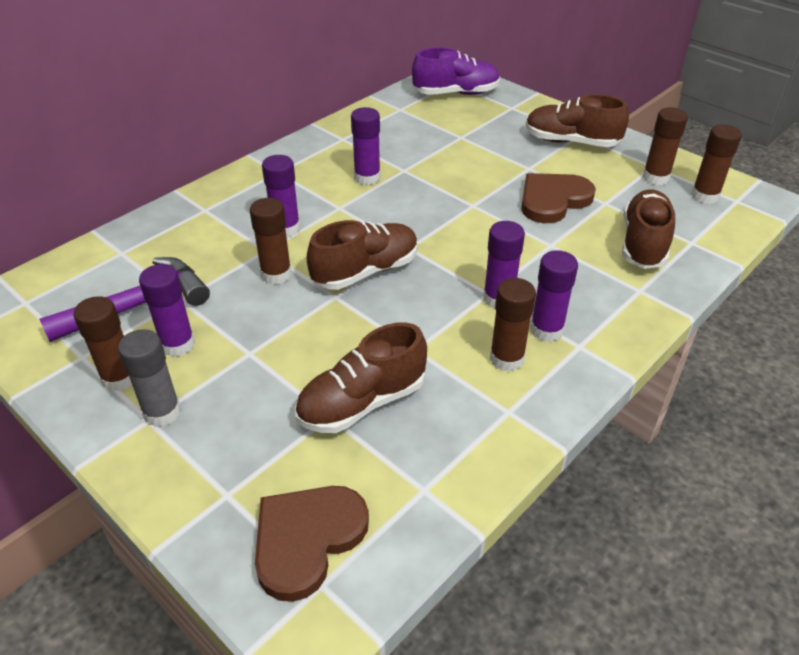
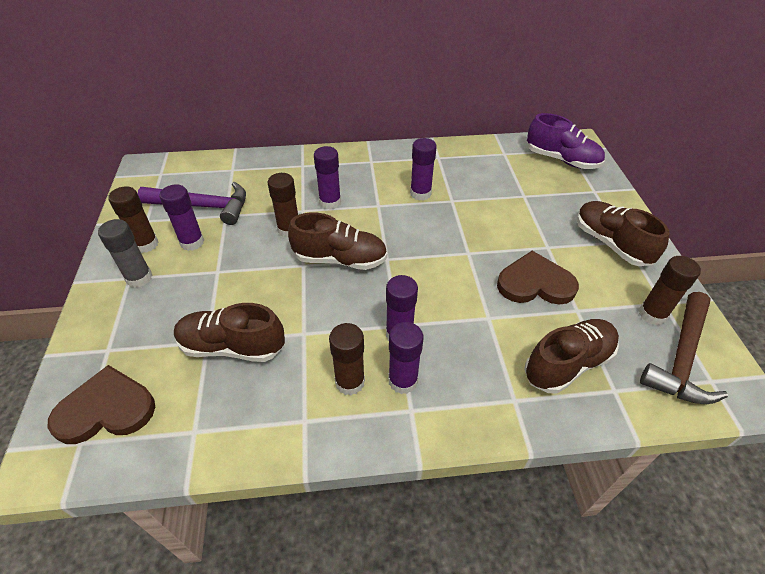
camera: 40 degrees right, 5 degrees up
(705, 196) = (681, 357): brown glue stick -> brown hammer

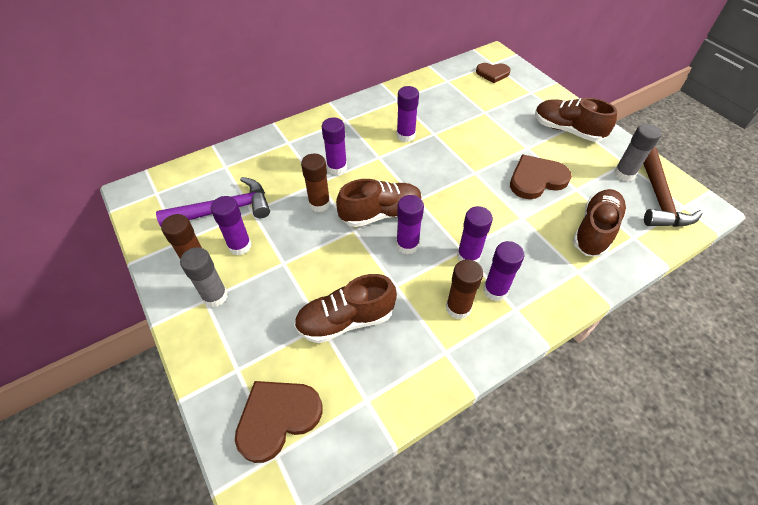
camera: 25 degrees left, 5 degrees up
(344, 299) = (407, 245): none -> purple glue stick
(561, 160) = (492, 73): purple shoe -> brown heart
(652, 314) = (624, 174): brown glue stick -> grey glue stick

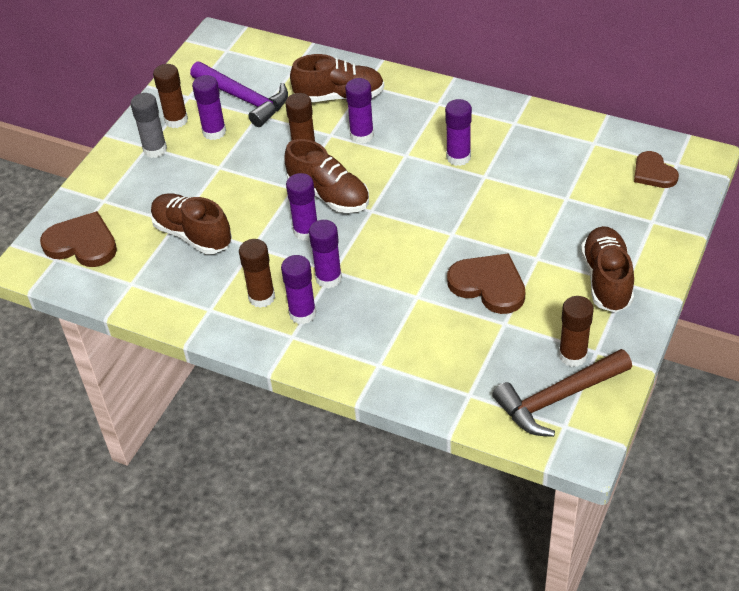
camera: 60 degrees right, 5 degrees down
(594, 231) = (449, 359): brown shoe -> brown shoe (339, 96)
(624, 174) = (572, 355): grey glue stick -> brown glue stick

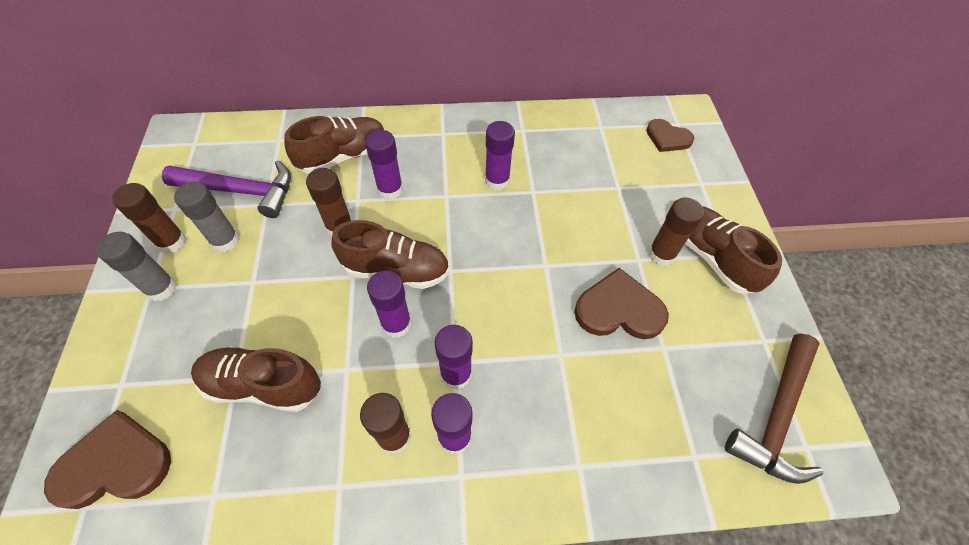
camera: 35 degrees left, 10 degrees up
(214, 132) = (225, 241): purple glue stick -> grey glue stick
(572, 355) = (749, 356): brown glue stick -> brown glue stick (661, 254)

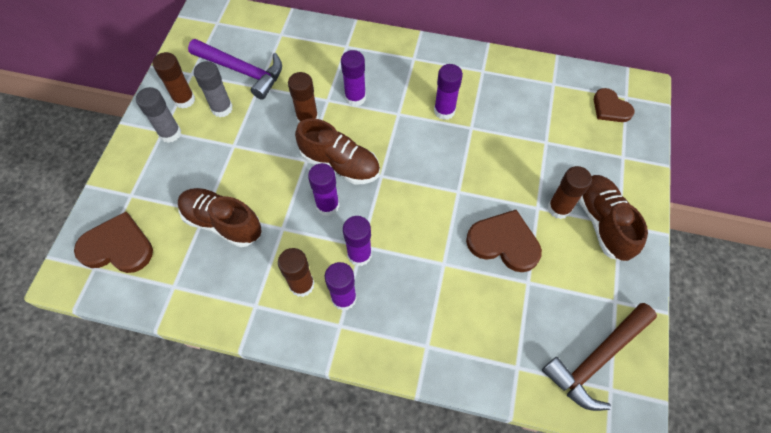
camera: 20 degrees right, 5 degrees up
(343, 156) = (327, 60): brown shoe -> none

